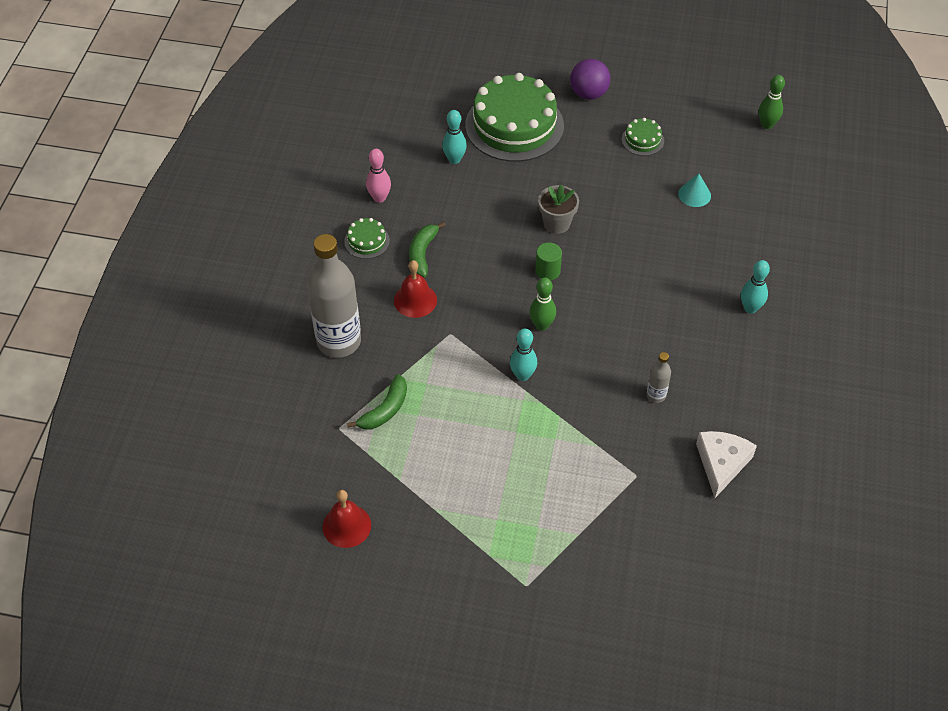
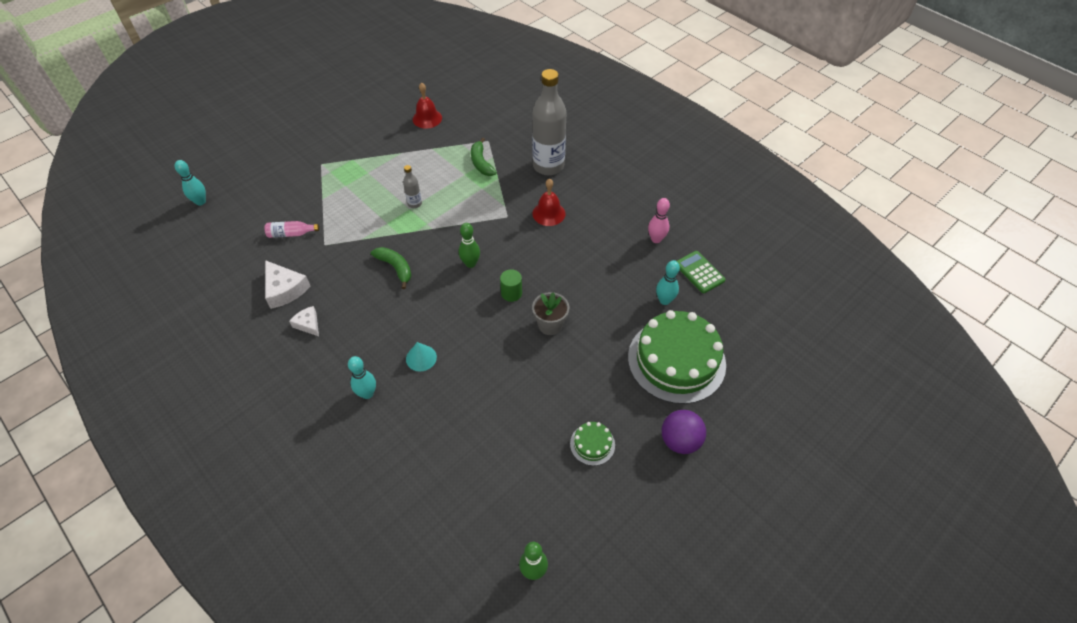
camera: 125 degrees right, 0 degrees up
(367, 241) = (620, 214): green cake -> none
(397, 150) = (699, 272): none -> green calculator
(422, 254) = (585, 236): green banana -> green banana (395, 268)
(522, 375) = (443, 233): turquoise bowling pin -> turquoise bowling pin (200, 202)
(653, 521) = (291, 234): none -> pink bottle
(656, 395) = (362, 289): grey bottle -> grey bottle (414, 204)
(694, 194) = (502, 439): turquoise cone -> turquoise cone (421, 358)
(735, 409) = (308, 324): none -> white cheese

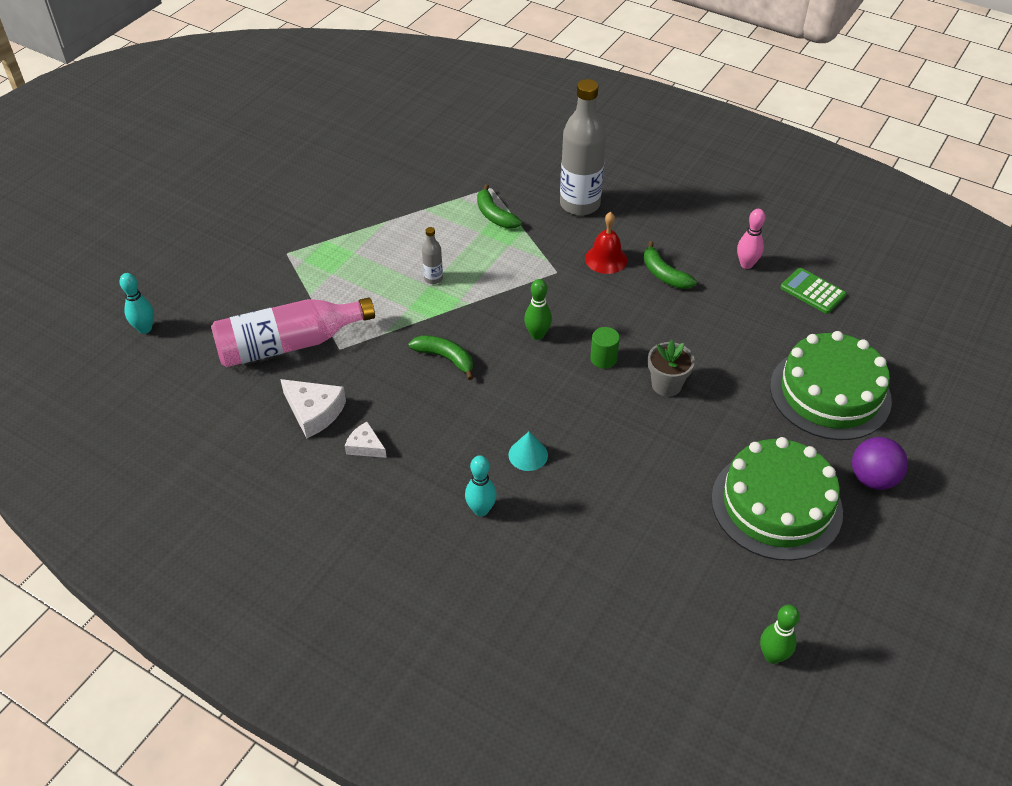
camera: 15 degrees left, 5 degrees down
(291, 234) = (289, 344): pink bottle -> pink bottle, size x2.30
(427, 118) = (400, 174): red bell -> none
(587, 234) = (664, 274): none -> green banana
(592, 444) = (776, 505): green cake -> green cake, size x2.34
(664, 300) = (787, 330): turquoise bowling pin -> none

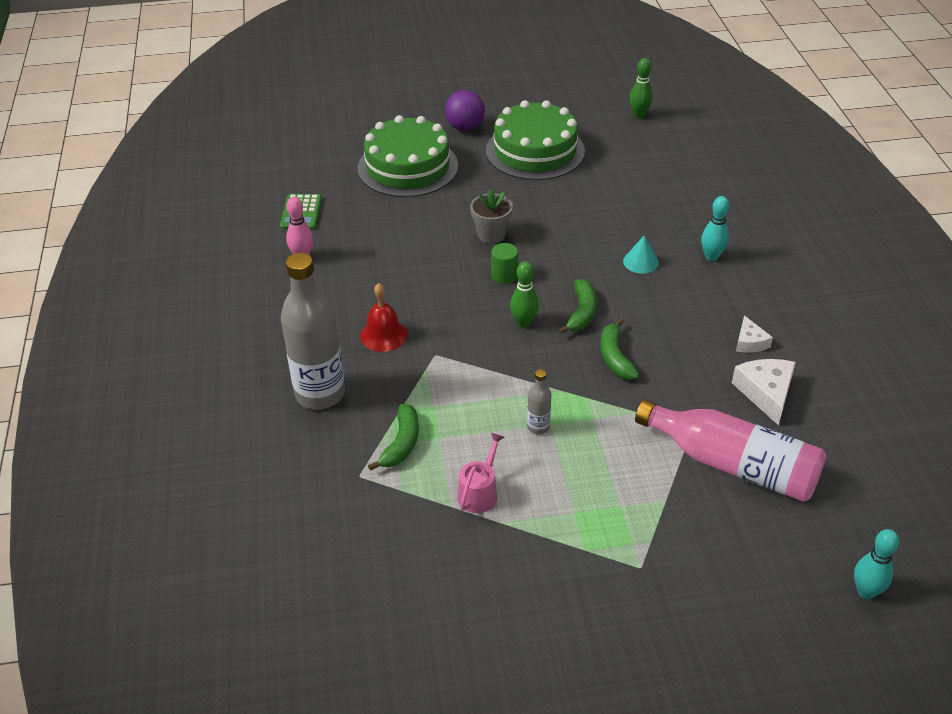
camera: 130 degrees left, 5 degrees down
(417, 224) = (479, 493): none -> pink watering can
(664, 274) = (366, 293): green banana -> green banana (582, 313)

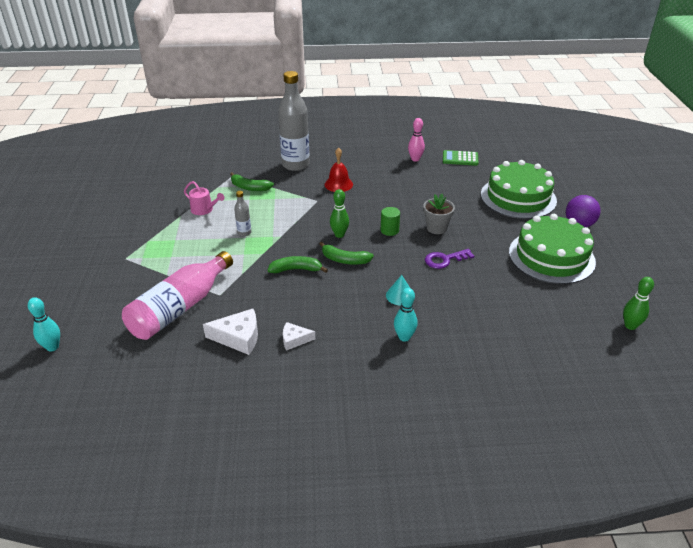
camera: 95 degrees right, 5 degrees down
(560, 228) = (444, 260): none -> purple key

